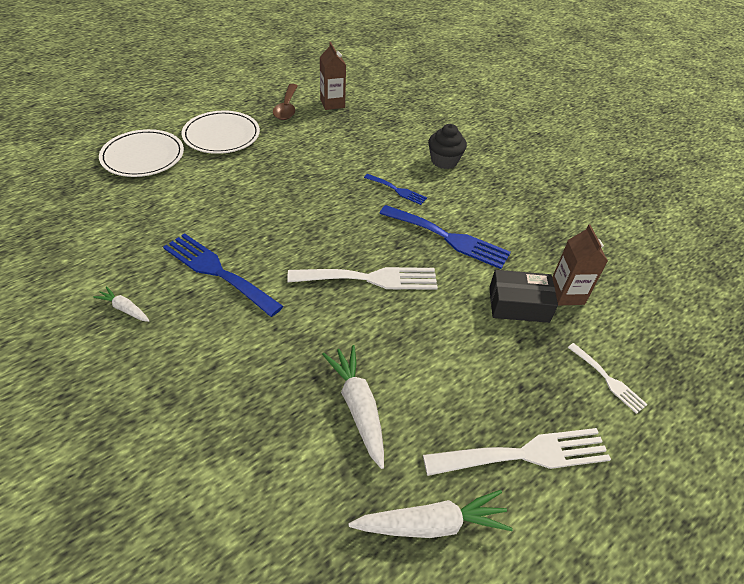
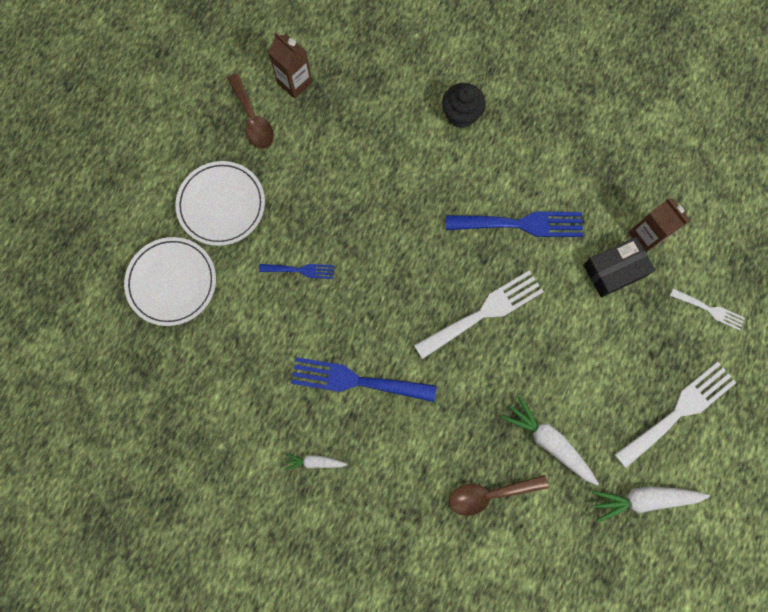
camera: 25 degrees left, 30 degrees up
(260, 421) = (490, 494): none -> brown spoon
(397, 190) = (442, 185): blue fork -> blue fork (301, 270)
(431, 524) = (644, 499): white carrot -> white carrot turned 150 degrees counterclockwise

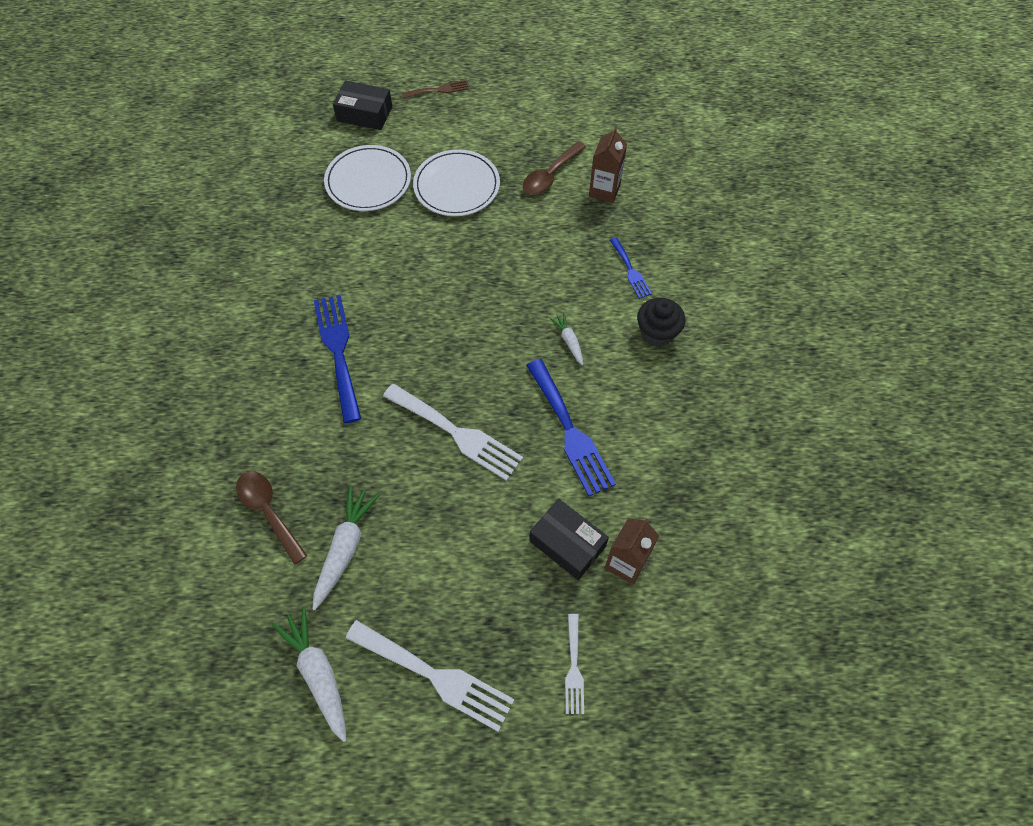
camera: 65 degrees right, 15 degrees down
(80, 253) = (364, 114): none -> black box
(88, 170) = (438, 90): none -> brown fork
(301, 270) = (425, 266): blue fork -> blue fork (630, 270)
(314, 462) = (247, 349): white carrot -> white carrot (569, 341)

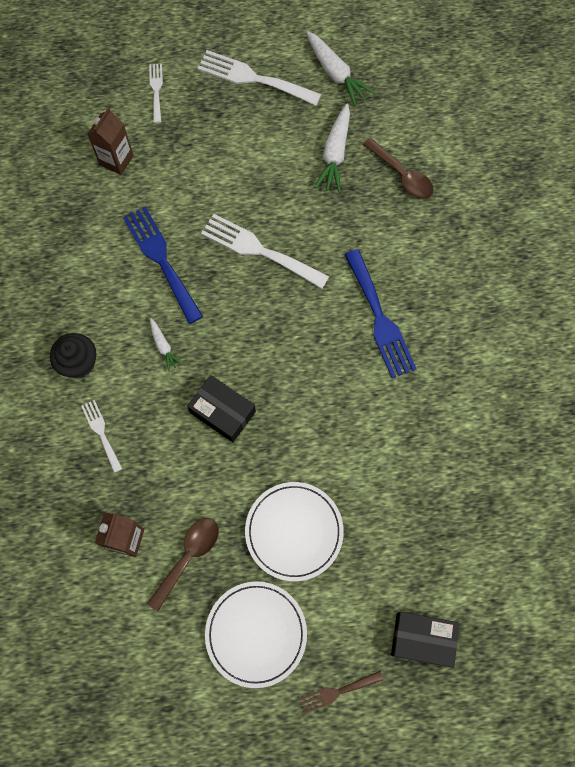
camera: 175 degrees right, 10 degrees up
(368, 181) = (395, 530): white plate -> white plate (256, 633)
(567, 543) = (162, 170): black box -> black box (222, 412)
(630, 270) = (101, 432): blue fork -> white fork

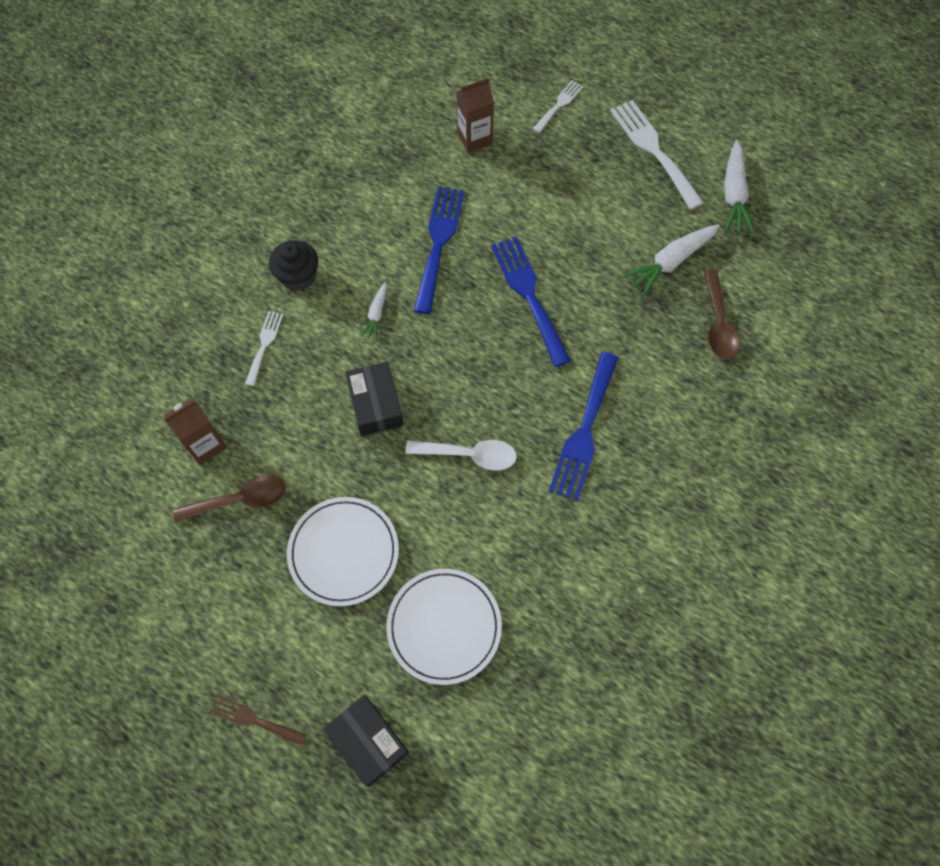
camera: 40 degrees right, 5 degrees down
(256, 633) = (234, 610): white plate -> white plate (444, 626)
(259, 250) = (528, 294): white fork -> blue fork
(318, 396) = (469, 455): none -> white spoon

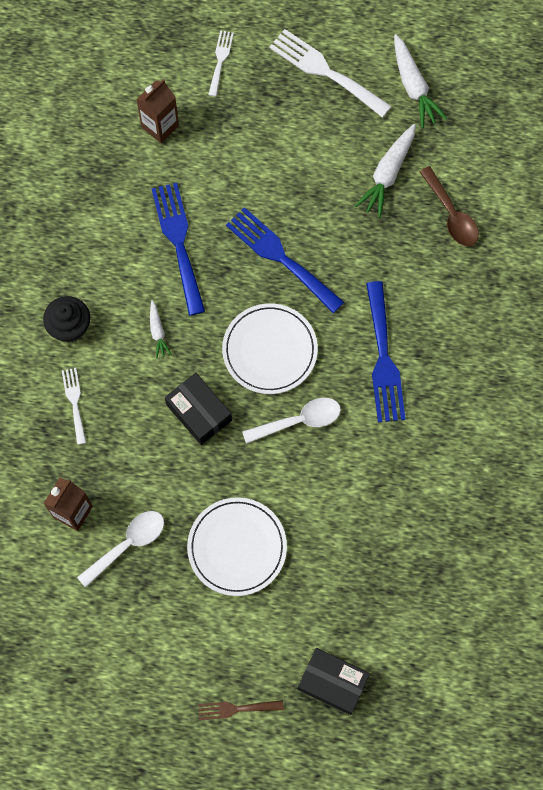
camera: 25 degrees left, 5 degrees up
(239, 500) = (128, 544): brown spoon -> white spoon
(444, 626) = (347, 569): white plate -> white plate (269, 350)

